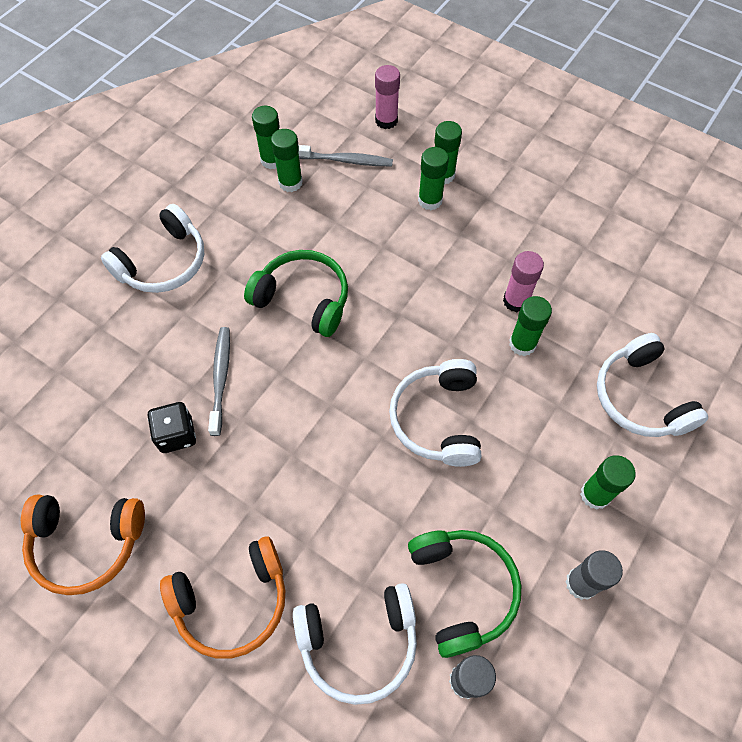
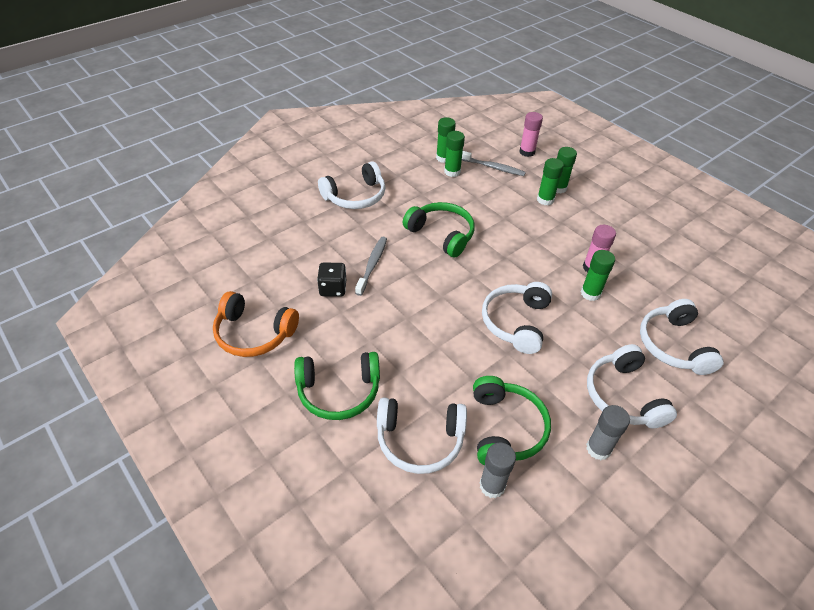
camera: 15 degrees right, 15 degrees down
(232, 601) = (339, 391): orange headphones -> green headphones
(595, 495) = (623, 396): green glue stick -> white headphones

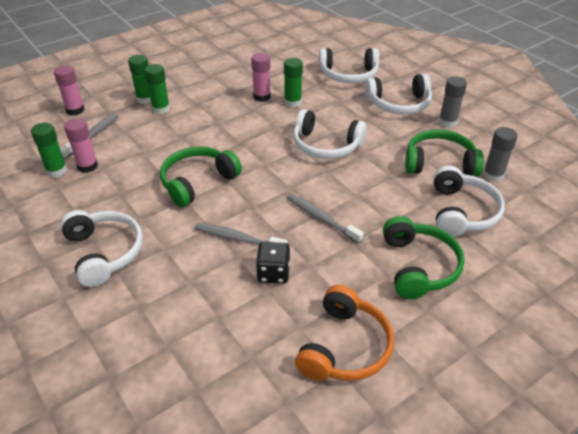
camera: 85 degrees left, 5 degrees down
(401, 319) = (321, 218): none -> grey toothbrush
(452, 172) = (87, 166): green glue stick -> pink glue stick

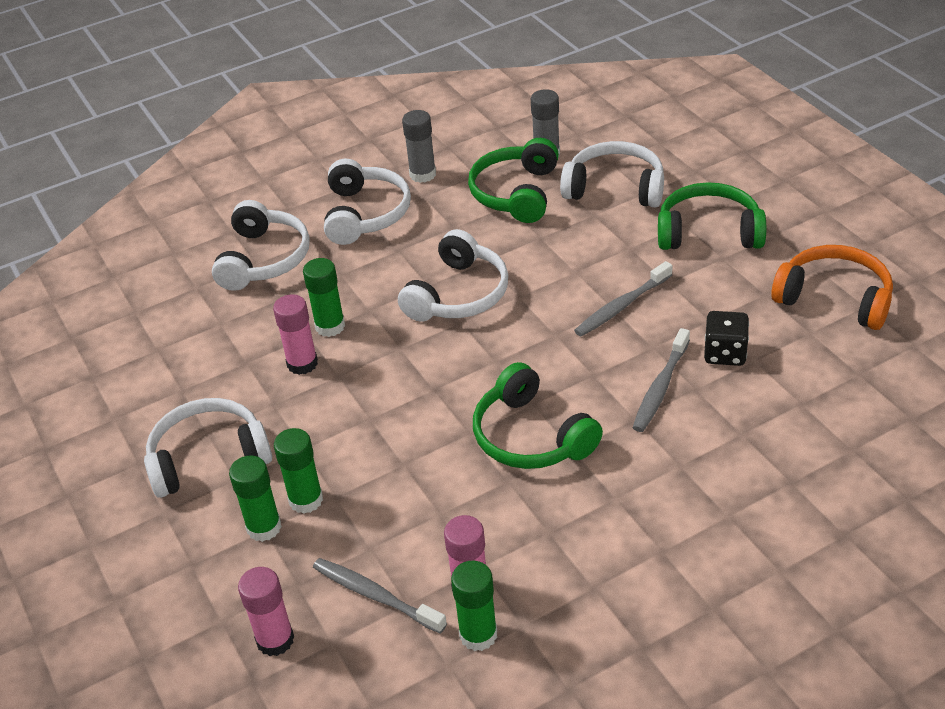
camera: 80 degrees left, 0 degrees up
(104, 252) = (690, 534): white headphones -> white headphones (208, 458)

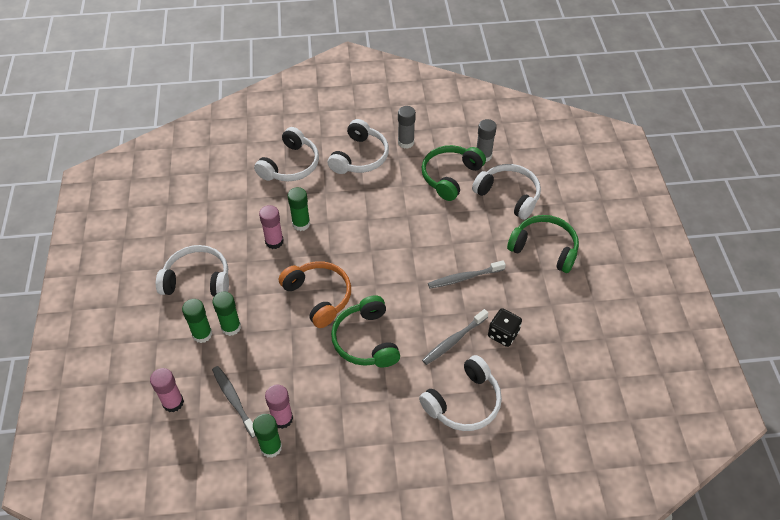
camera: 20 degrees right, 10 degrees up
(458, 294) = (379, 232): white headphones -> white headphones (464, 402)
(834, 298) = (589, 325): orange headphones -> orange headphones (319, 296)

